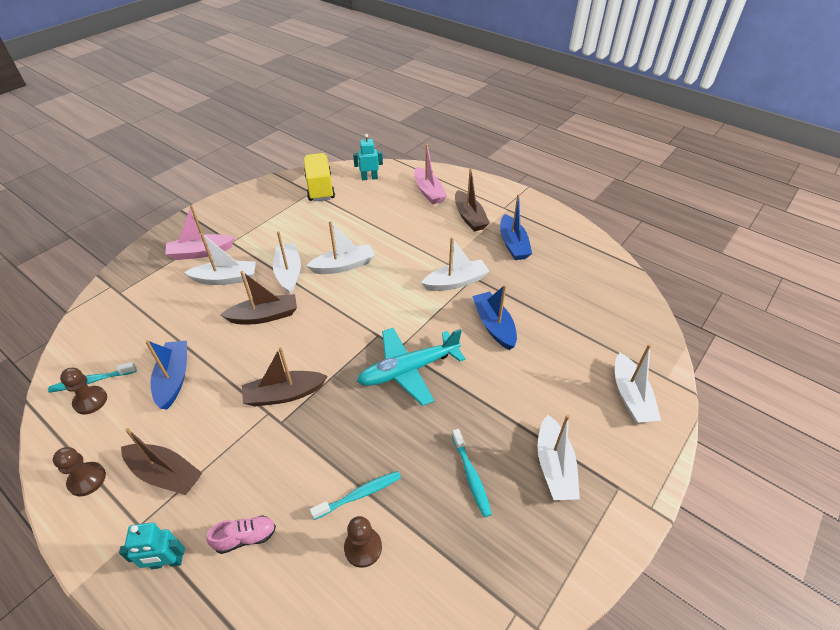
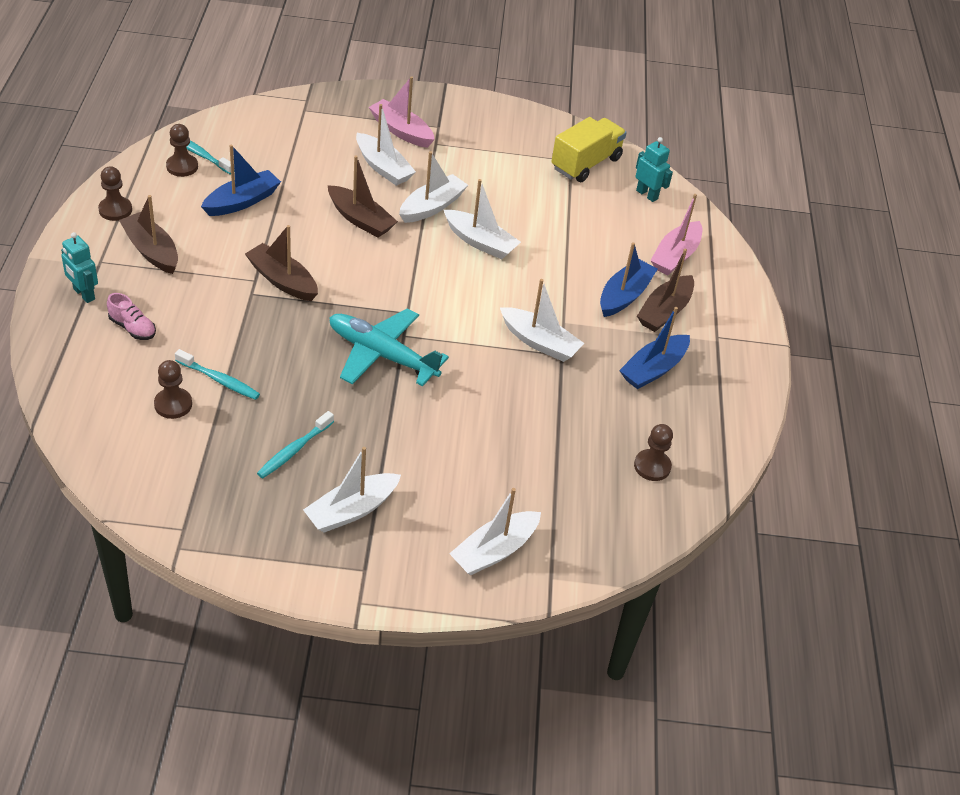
camera: 50 degrees right, 0 degrees up
(165, 474) = (151, 251): brown boat -> brown boat turned 150 degrees clockwise
(494, 325) = (501, 399): blue boat -> blue boat (624, 296)
(592, 283) = (652, 466): none -> brown pawn

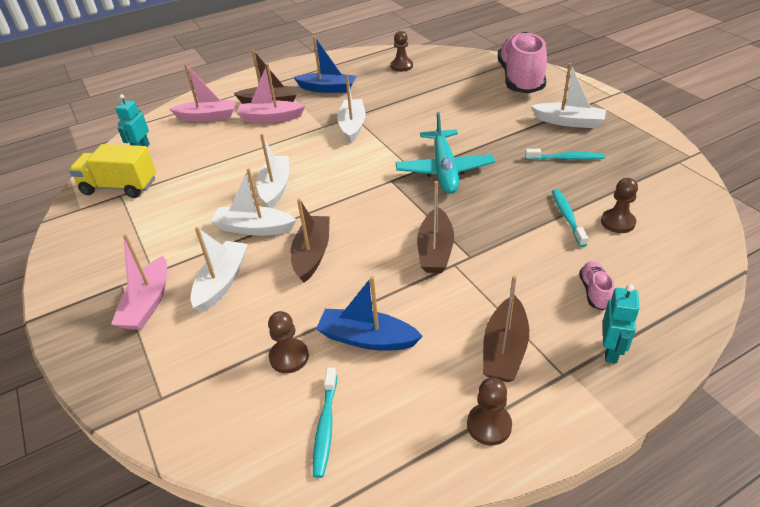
camera: 115 degrees left, 5 degrees down
(182, 166) = (362, 426): brown pawn -> brown pawn (289, 357)
(494, 551) = (520, 79): white boat -> pink shoe
(624, 296) = (270, 118): blue boat -> pink boat

